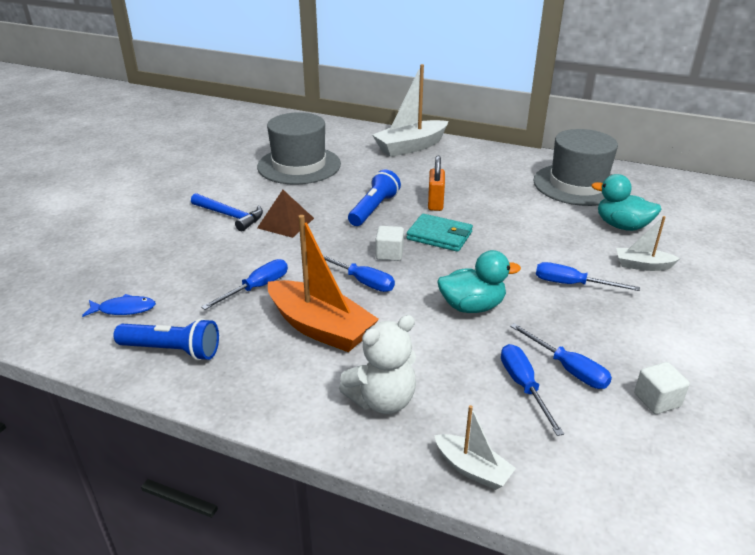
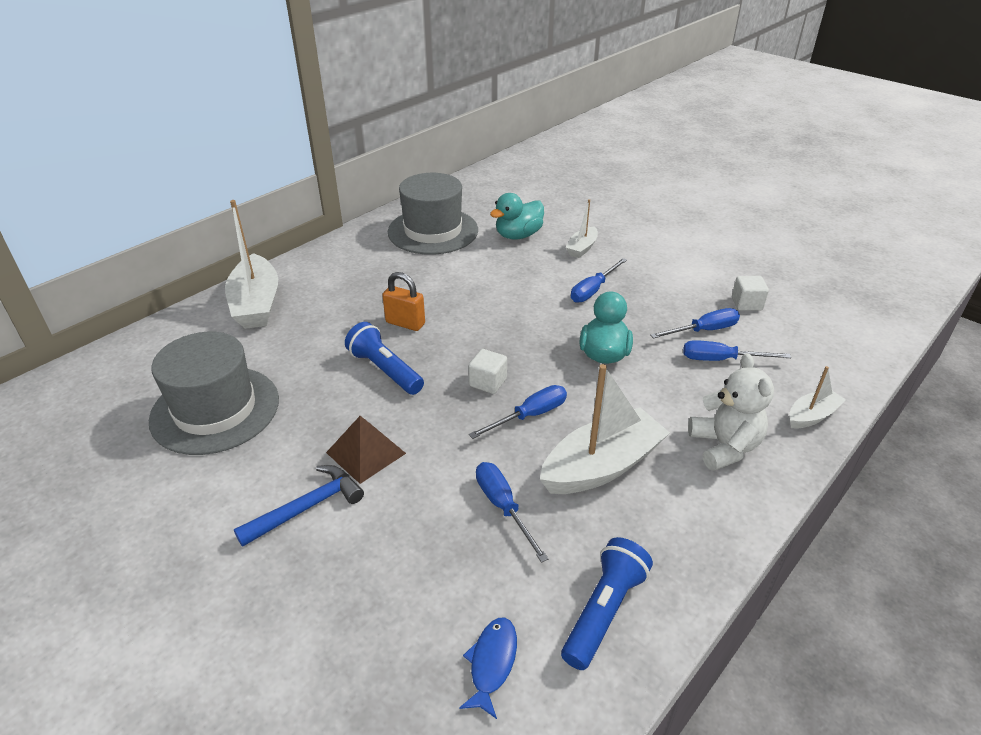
camera: 70 degrees left, 5 degrees up
(320, 327) = (602, 466): orange boat -> white boat
(439, 236) = (472, 339): turquoise wallet -> none

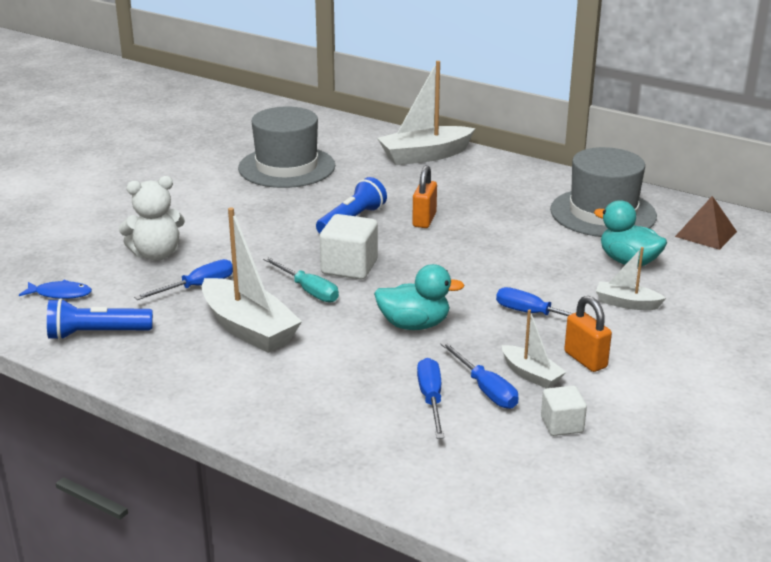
camera: 80 degrees right, 10 degrees down
(306, 507) = (192, 214): blue hammer -> none
(365, 453) = (249, 227): brown pyramid -> brown pyramid (706, 234)
(488, 382) = (349, 267): white cube -> white cube, size x1.65
(529, 415) = (308, 290): blue screwdriver -> turquoise screwdriver
(603, 611) = (97, 334): blue flashlight -> blue flashlight turned 150 degrees clockwise
(660, 279) = (585, 360): none -> orange padlock
(724, 447) = (285, 395): white teddy bear -> white teddy bear (156, 254)
(812, 416) = (346, 458): white boat -> white boat (531, 374)

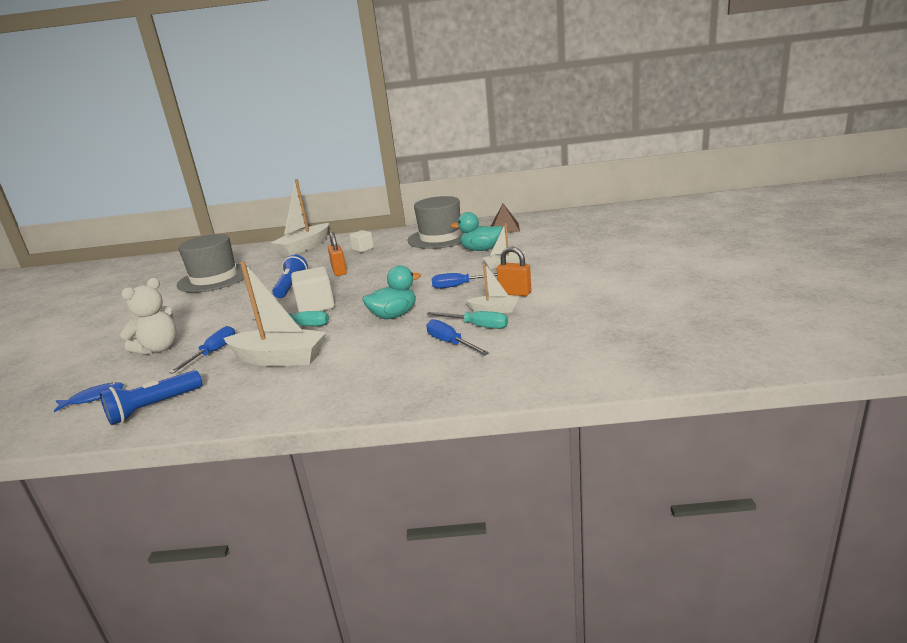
camera: 30 degrees left, 5 degrees down
(485, 389) = (476, 326): blue screwdriver -> turquoise screwdriver
(562, 425) = (542, 323): white cube -> white cube (363, 249)

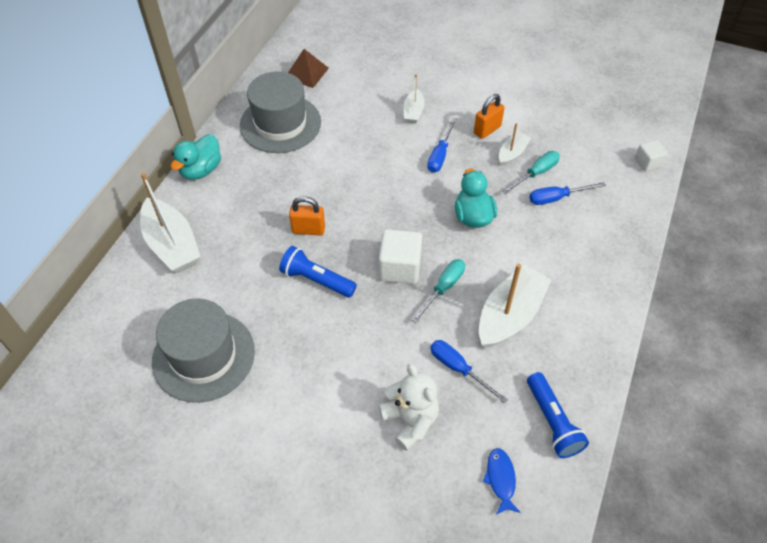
camera: 70 degrees left, 30 degrees up
(363, 249) = (247, 193): white cube -> white cube (647, 163)
(480, 250) = (355, 111): turquoise duck -> turquoise duck (201, 170)

